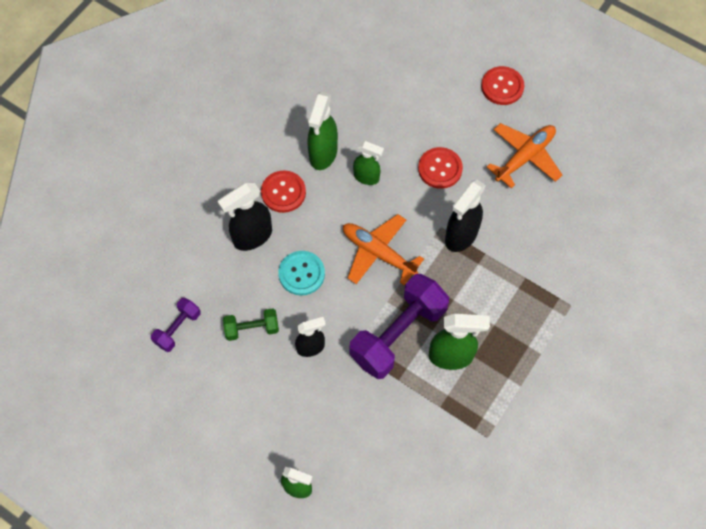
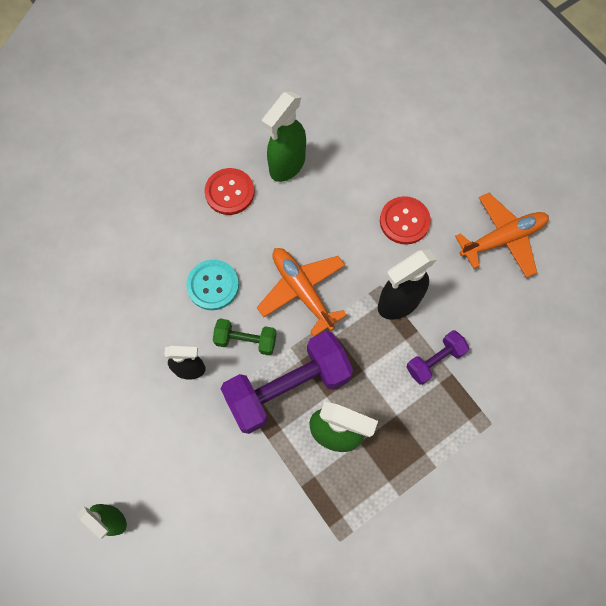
camera: 20 degrees right, 5 degrees up
(178, 328) = (63, 300): purple dumbbell -> purple dumbbell (435, 360)
(252, 237) = (178, 229): black spray bottle -> none
(252, 328) = (138, 326): green dumbbell -> green dumbbell (246, 340)
(367, 177) = (322, 205): green spray bottle -> none
(502, 86) = (507, 154): red button -> none

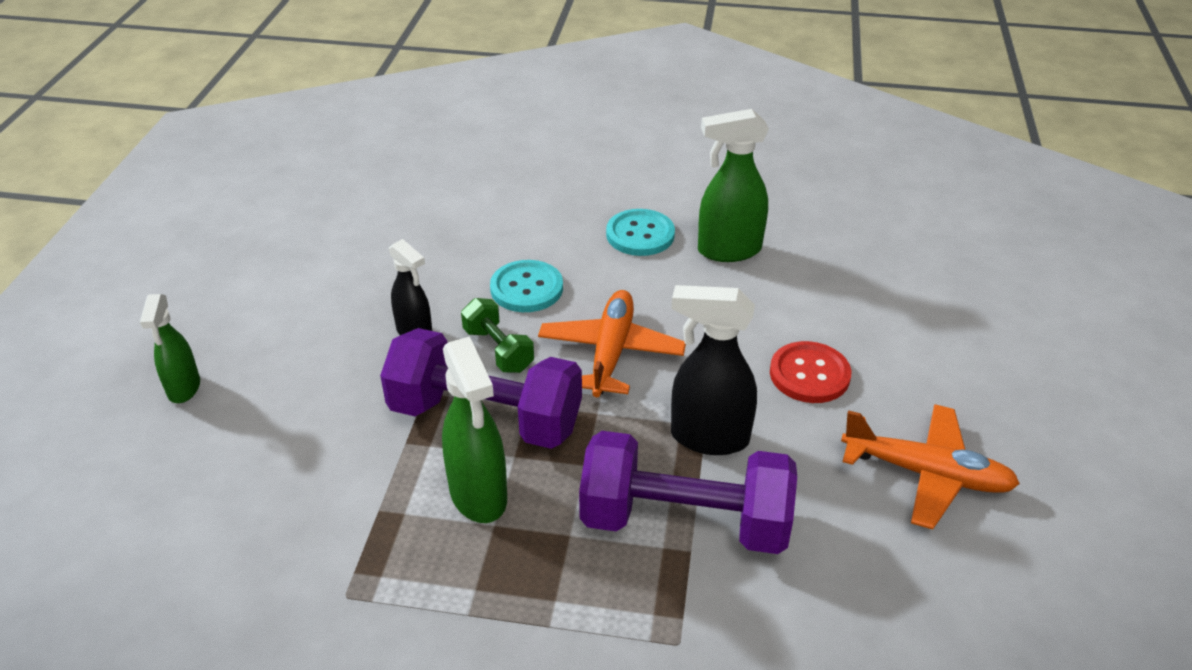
camera: 45 degrees right, 30 degrees down
(229, 192) = (640, 235): red button -> turquoise button
(435, 360) = (684, 522): purple dumbbell -> purple dumbbell, size x1.98

